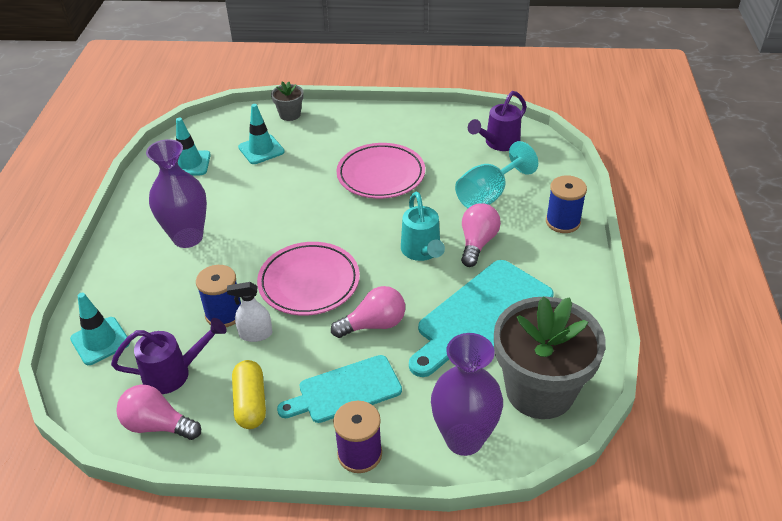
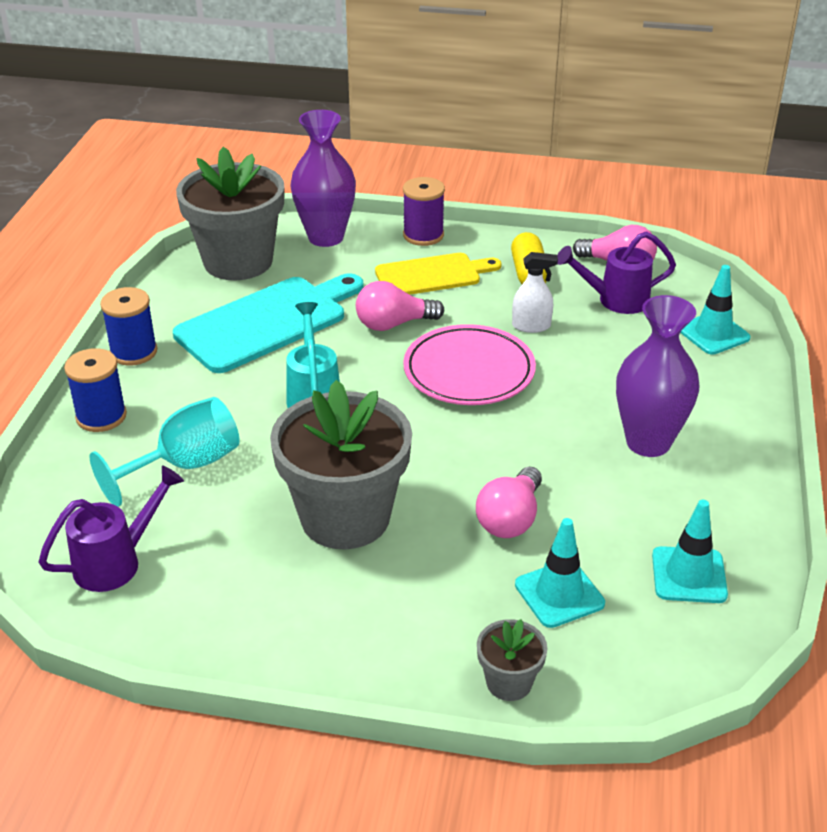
camera: 175 degrees left, 5 degrees down
(224, 314) = (572, 348): blue spool -> blue spool (133, 352)
(345, 390) = (432, 275): turquoise cutting board -> yellow cutting board
(381, 175) = (345, 517): pink plate -> grey flower pot
(477, 243) = (235, 399): pink light bulb -> pink light bulb (510, 519)

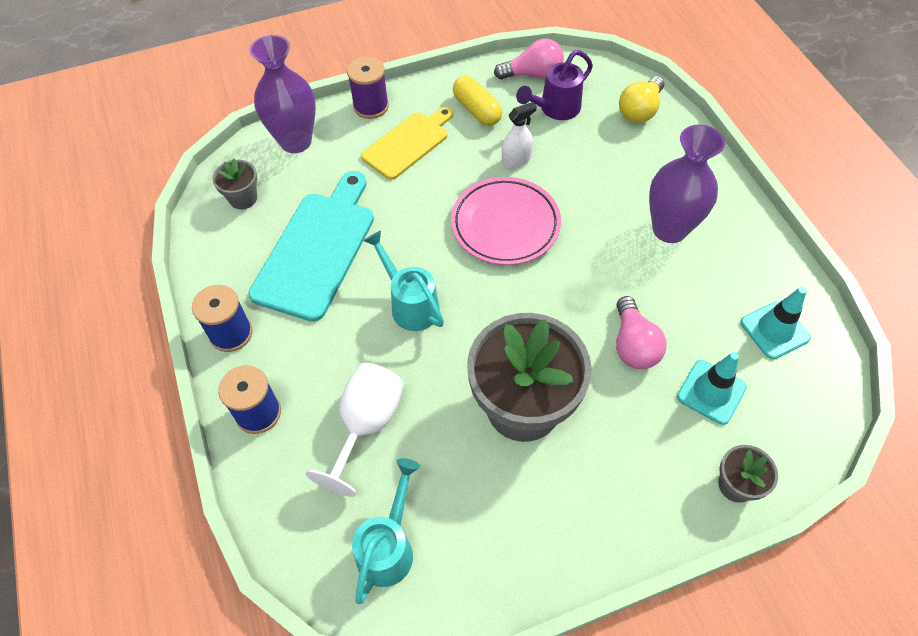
camera: 30 degrees left, 20 degrees up
(116, 562) = (388, 547): purple watering can -> turquoise watering can
(184, 466) = (366, 425): turquoise goblet -> white goblet
(238, 261) = (243, 198): grey flower pot -> grey flower pot, size x0.45
(393, 324) = (416, 205): pink light bulb -> none
(713, 333) = (640, 110): turquoise traffic cone -> yellow light bulb

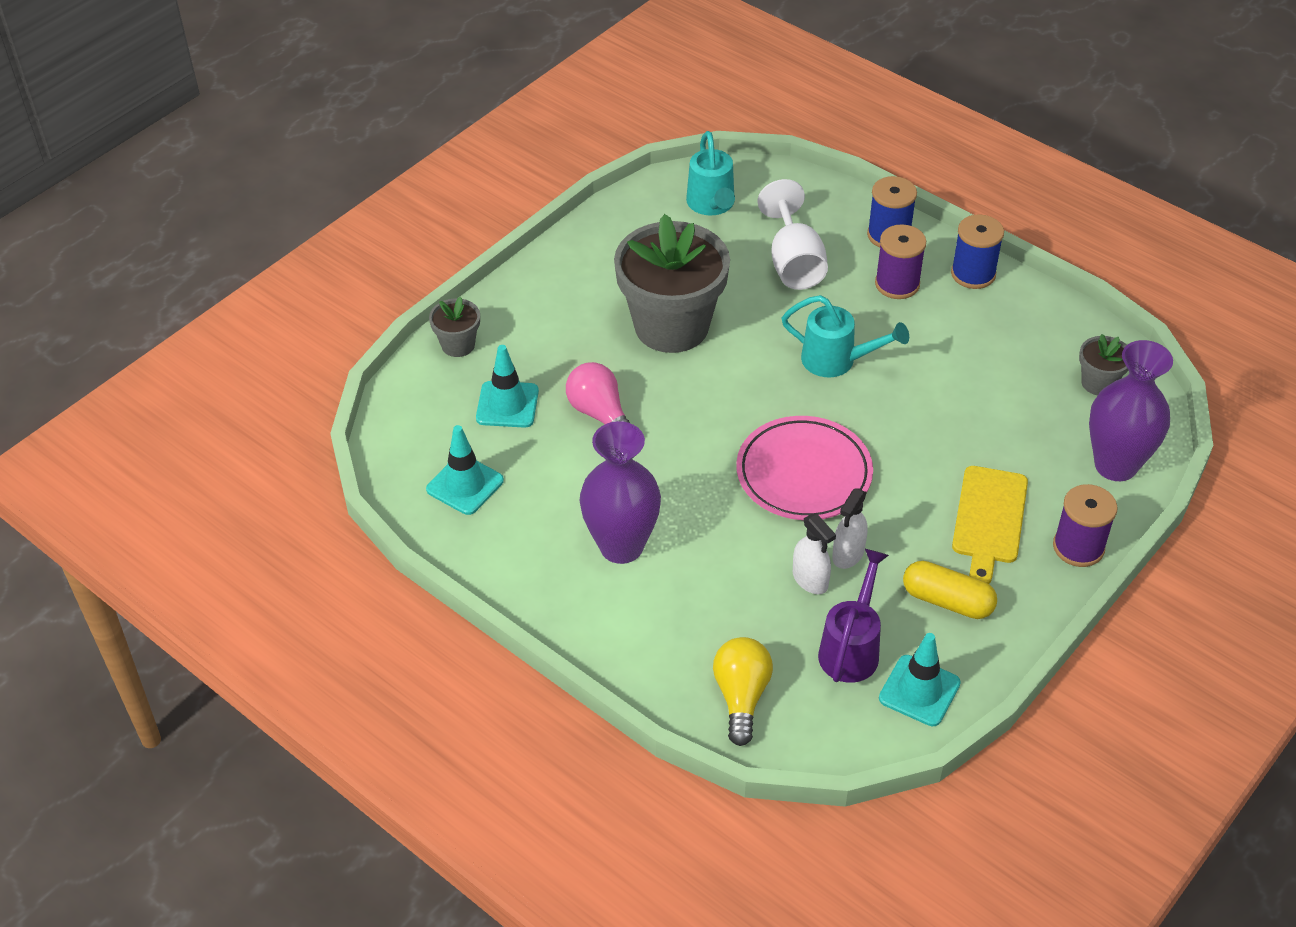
camera: 150 degrees right, 10 degrees down
(300, 354) = (897, 284): none -> purple spool
(317, 250) = (971, 368): turquoise cutting board -> none
(533, 74) = (919, 691): pink light bulb -> turquoise traffic cone
(552, 155) = (810, 580): none -> white spray bottle

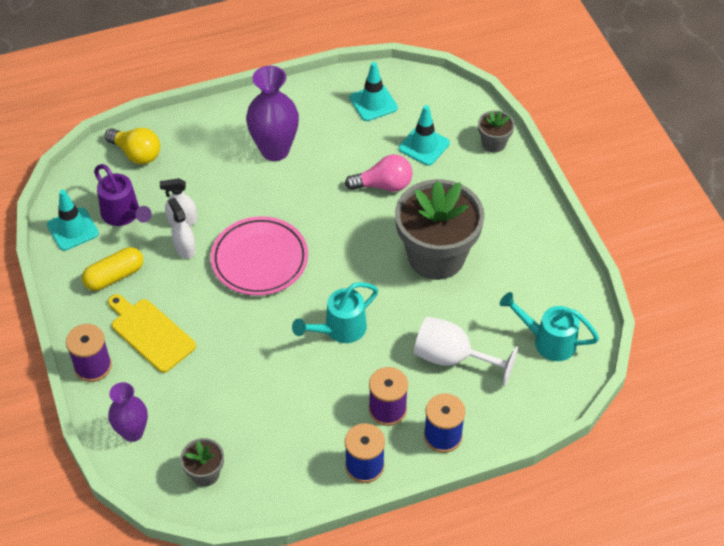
camera: 120 degrees right, 5 degrees up
(1115, 465) = (132, 432): purple vase -> purple vase, size x0.64

